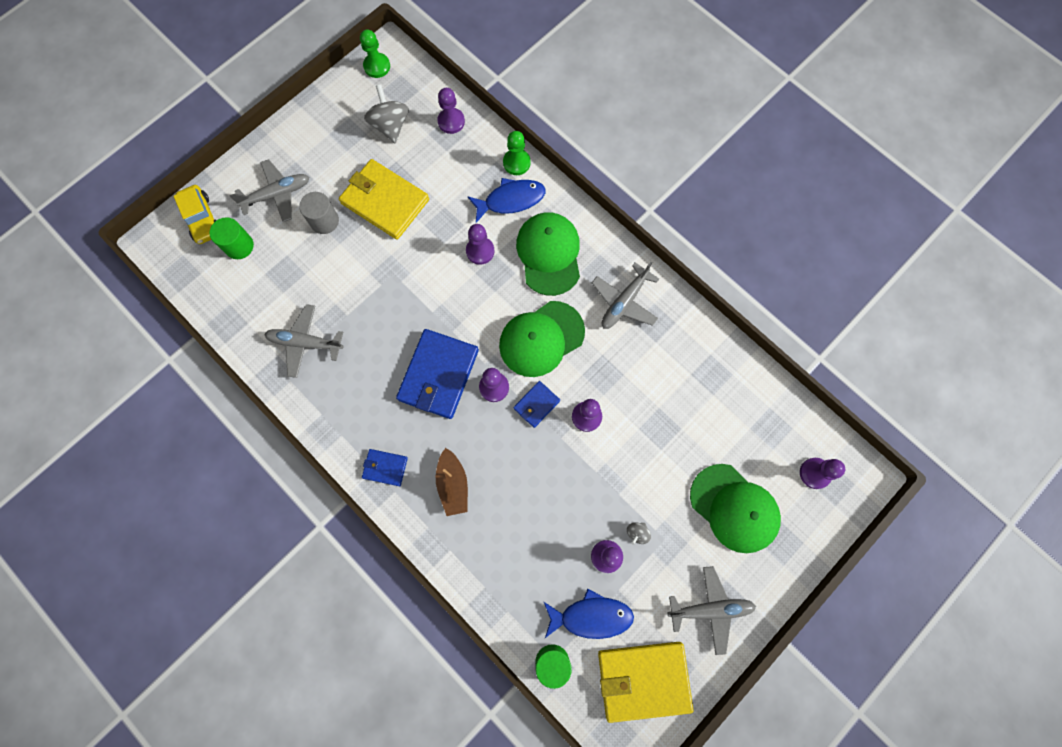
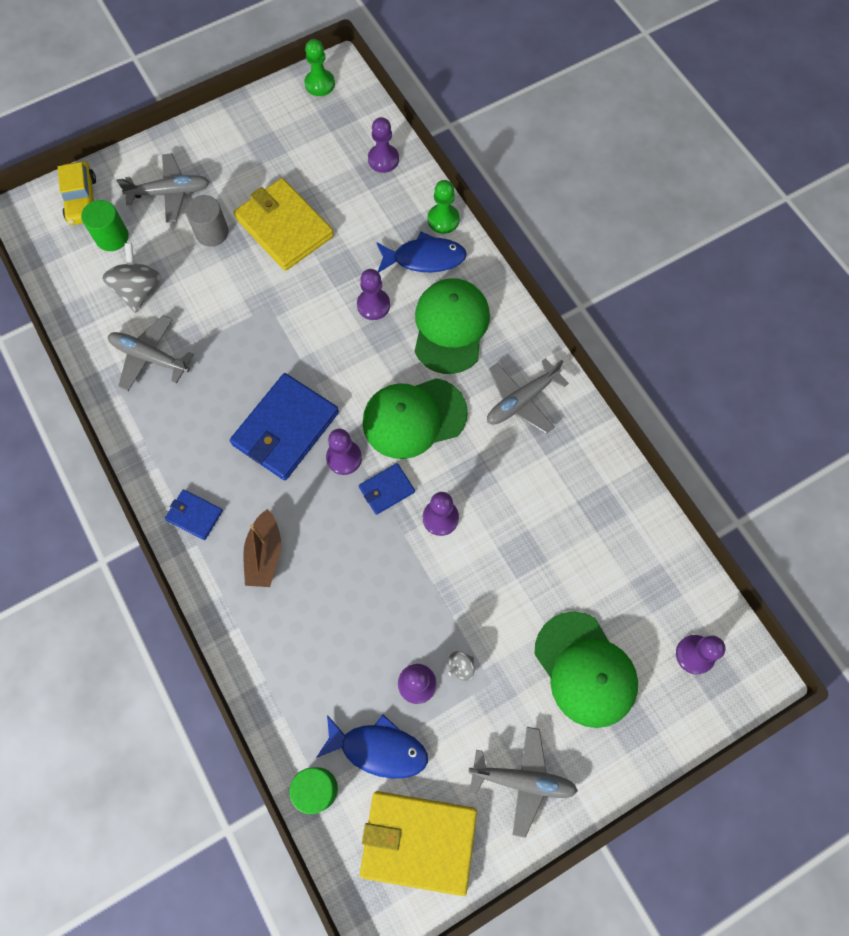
camera: 15 degrees right, 5 degrees down
(390, 125) = (315, 149): grey spinning top -> grey spinning top (139, 290)

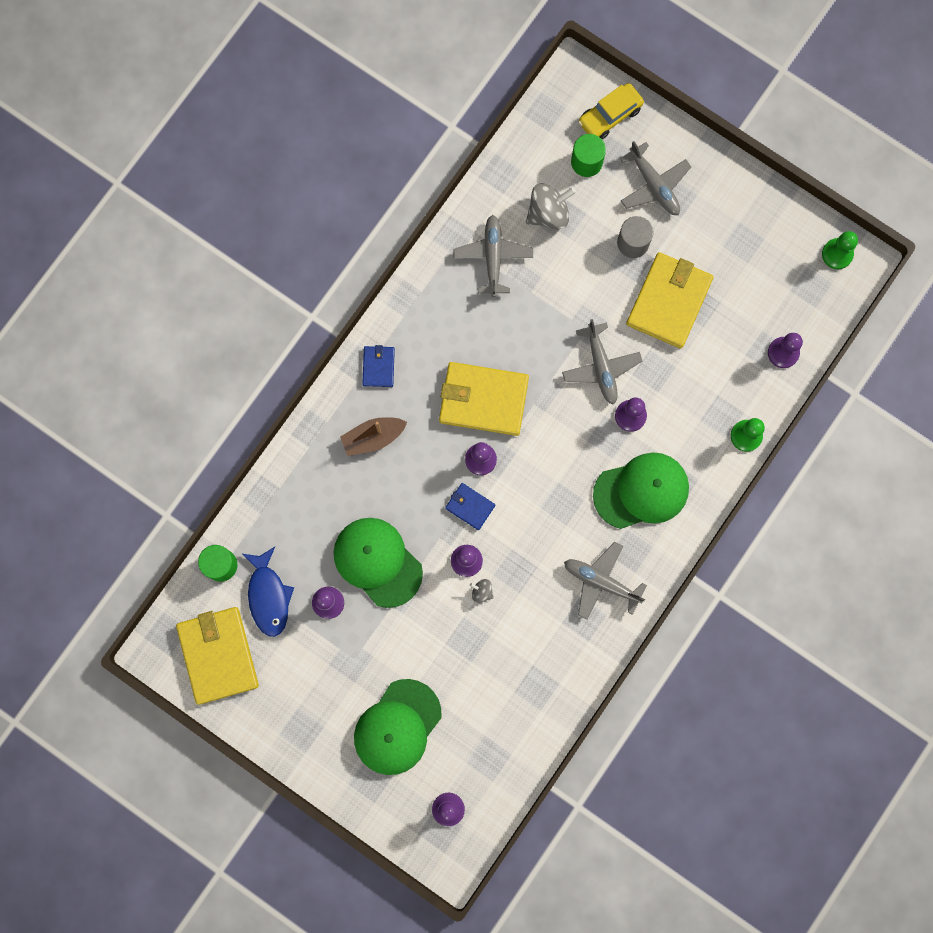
camera: 65 degrees right, 10 degrees up
(285, 429) = (483, 400): blue wallet -> yellow wallet
(414, 418) = (542, 499): green cap -> green cap (377, 562)
(424, 258) = (698, 438): blue fish -> none
(461, 666) = (356, 630): grey spinning top -> grey spinning top (482, 592)
(523, 780) = (294, 713): grey plane -> grey plane (601, 367)

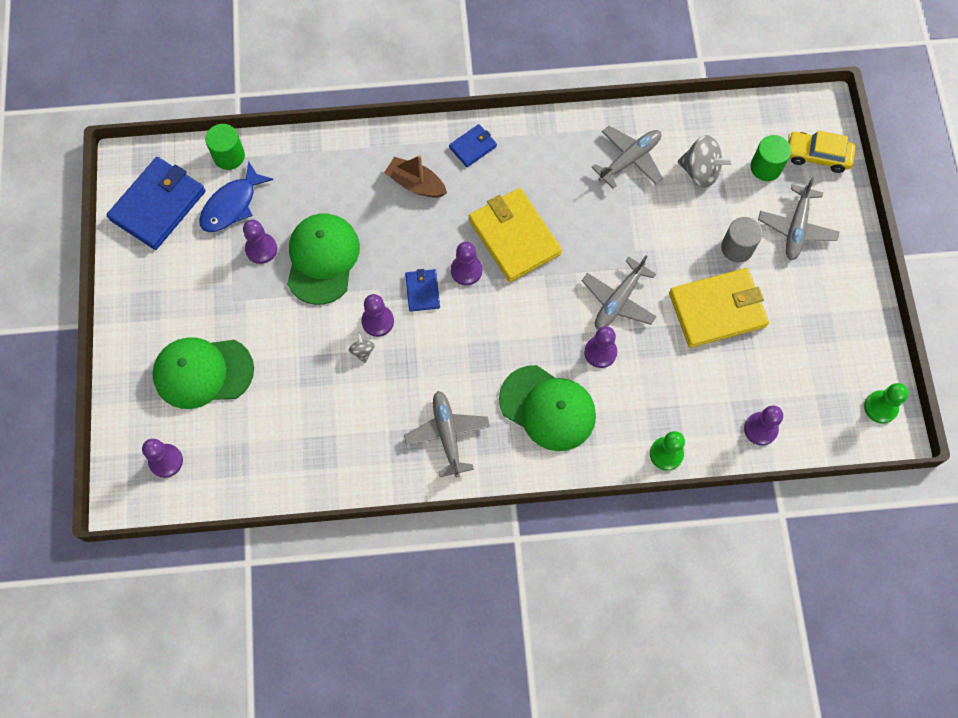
camera: 50 degrees right, 10 degrees down
(218, 655) = (158, 205): yellow wallet -> blue wallet

